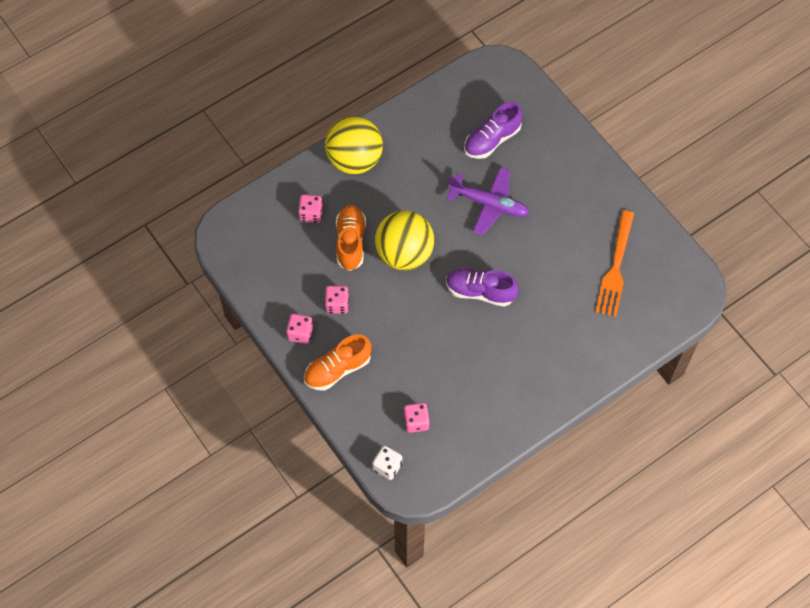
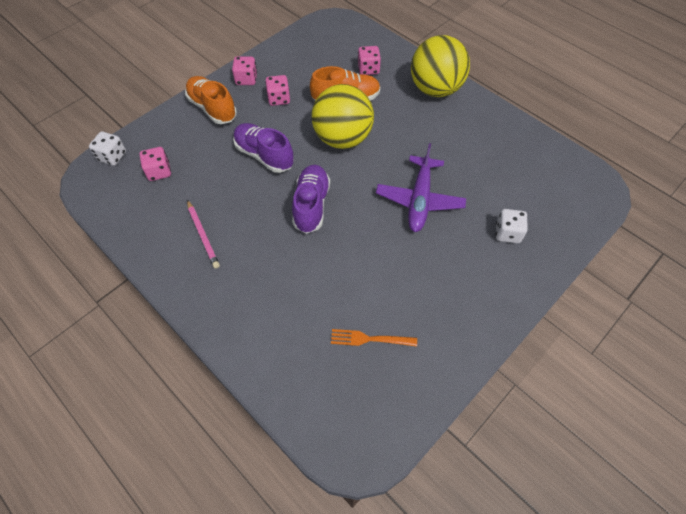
camera: 80 degrees right, 5 degrees down
(492, 140) = (501, 192): purple shoe -> purple shoe (264, 155)
(498, 384) = (203, 235): none -> pink pencil
(534, 147) = (507, 233): none -> white dice
(615, 267) = (370, 339): orange fork -> orange fork, size x0.57

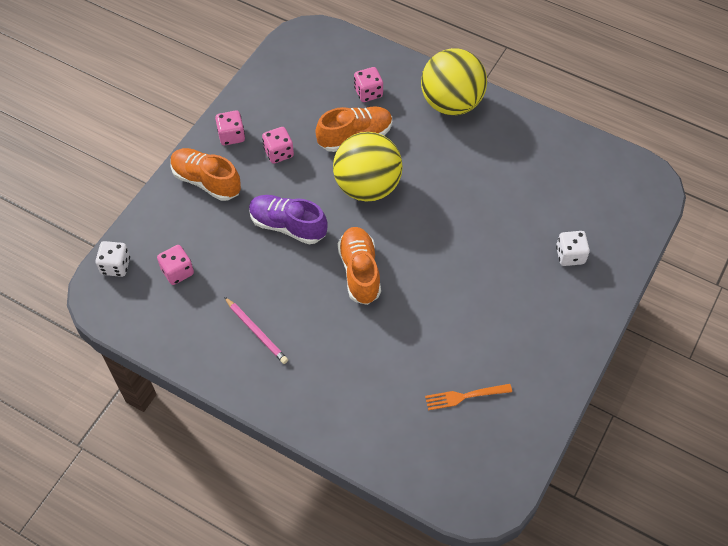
camera: 15 degrees left, 0 degrees up
(311, 205) = (360, 271): purple shoe -> orange shoe
(419, 200) = (471, 240): purple plane -> none

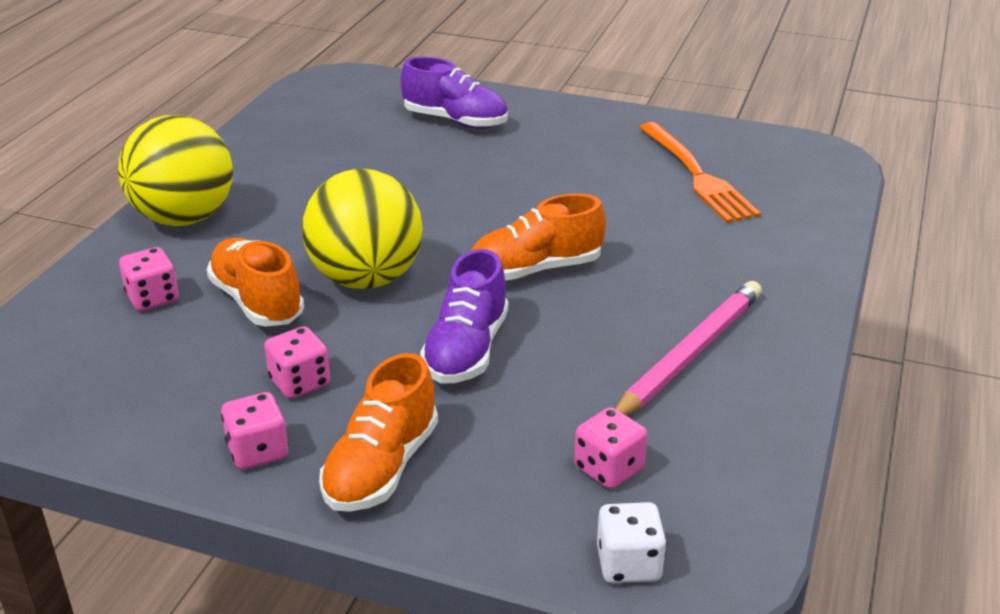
camera: 100 degrees left, 25 degrees down
(256, 332) = (689, 355): pink pencil -> pink pencil, size x1.64
(465, 396) = (697, 175): orange fork -> orange fork, size x1.75
(570, 255) = (455, 121): white dice -> purple shoe

